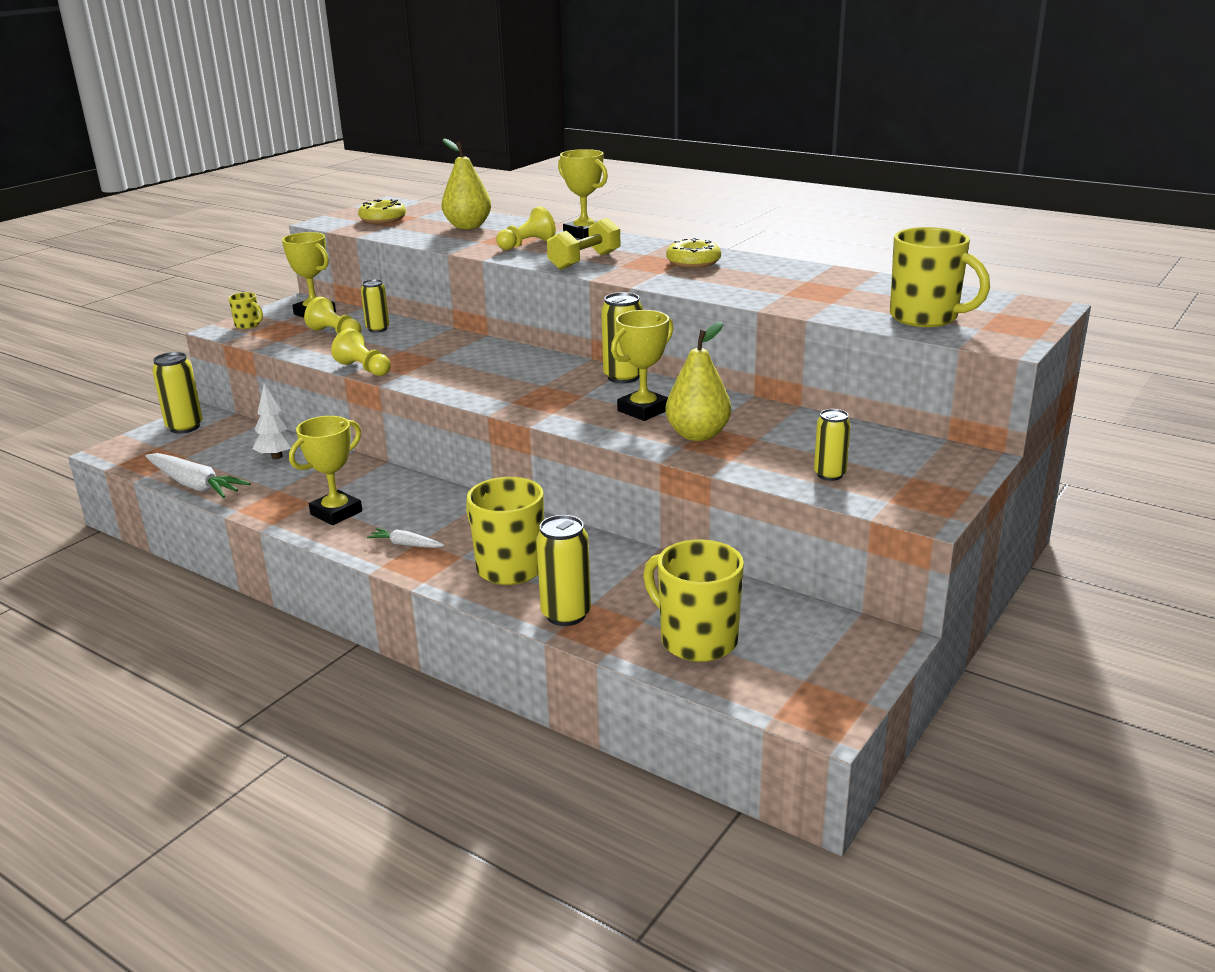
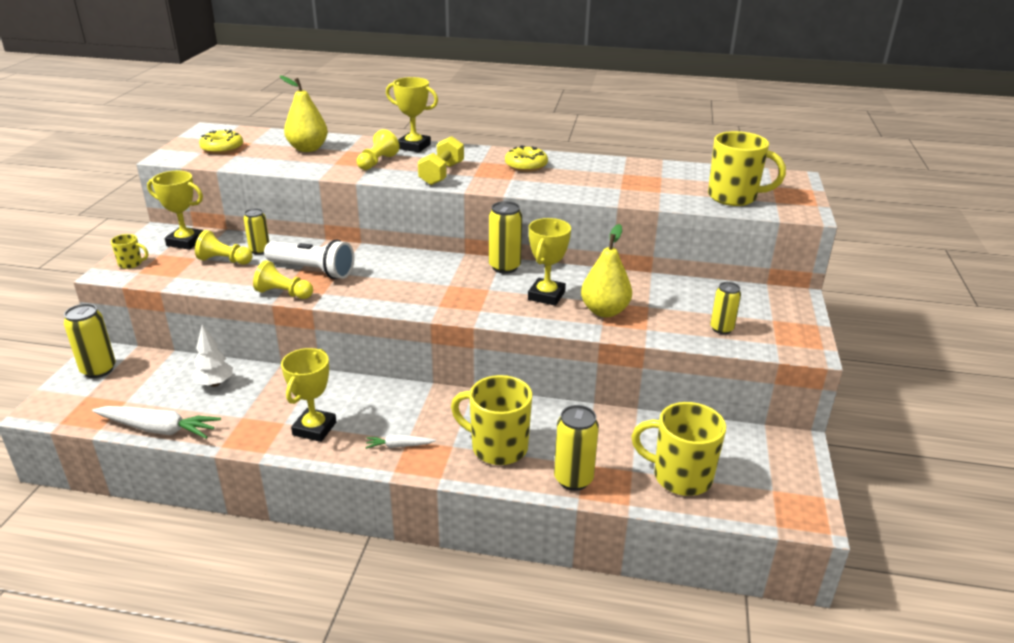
camera: 25 degrees left, 5 degrees up
(412, 353) = (313, 270): none -> white flashlight

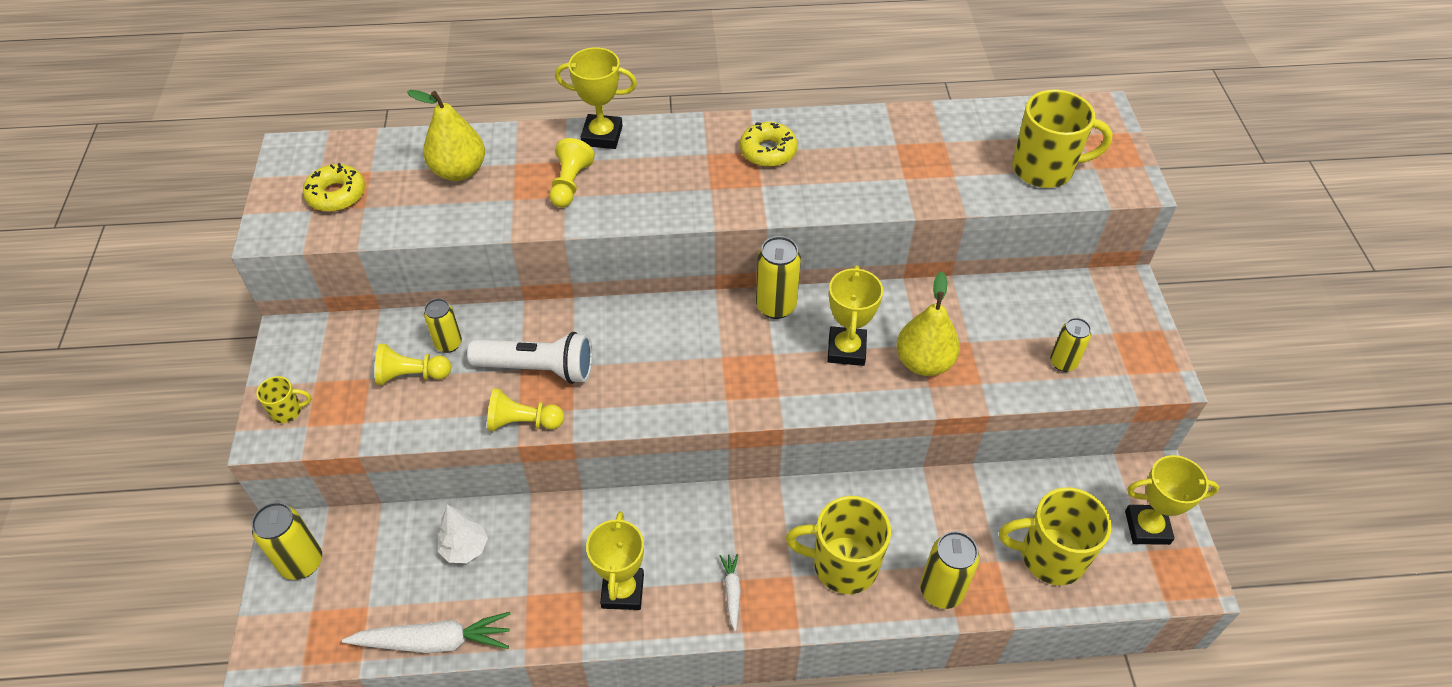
camera: 15 degrees left, 20 degrees up
(186, 242) = (338, 348): yellow trophy -> yellow trophy (1147, 527)
(399, 446) = (732, 592): white carrot -> white carrot turned 105 degrees clockwise
(442, 174) = (668, 194): yellow dumbbell -> none

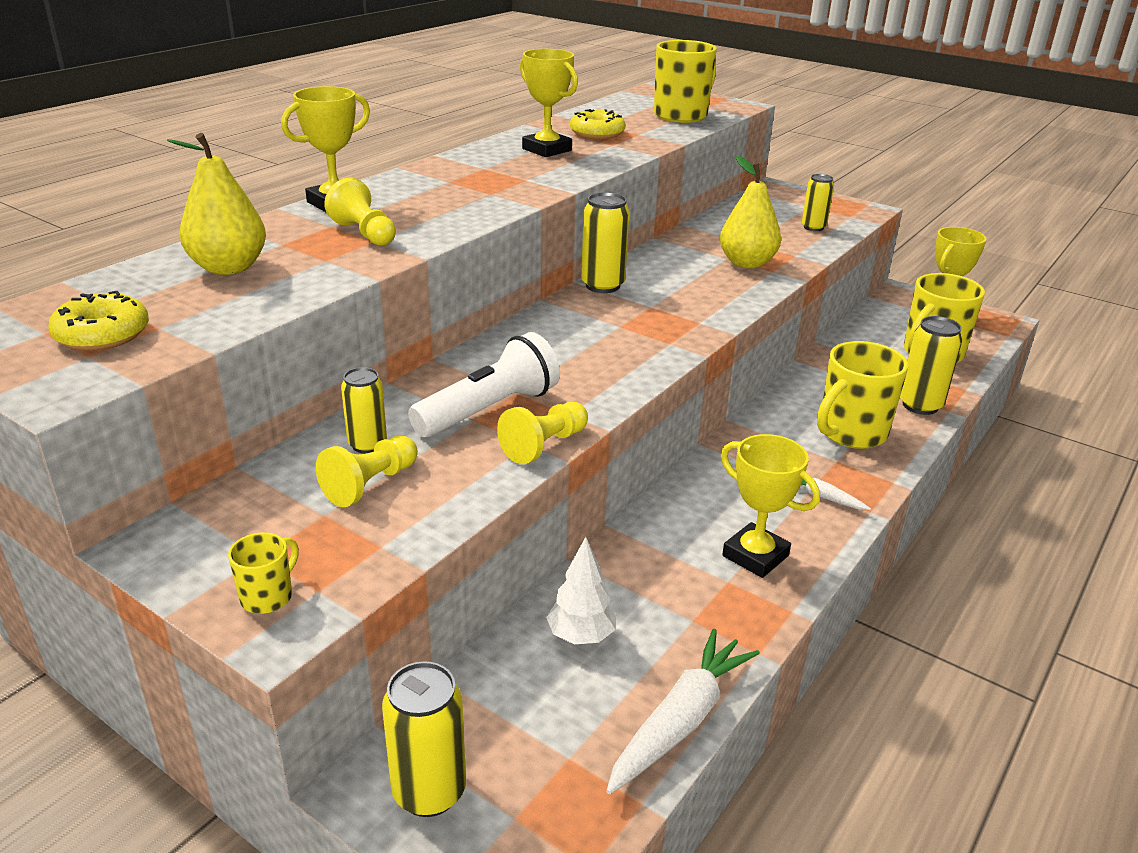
camera: 50 degrees left, 20 degrees down
(768, 151) = (493, 165): yellow donut -> yellow donut (597, 133)
(846, 349) = (692, 281): yellow trophy -> yellow trophy (547, 150)

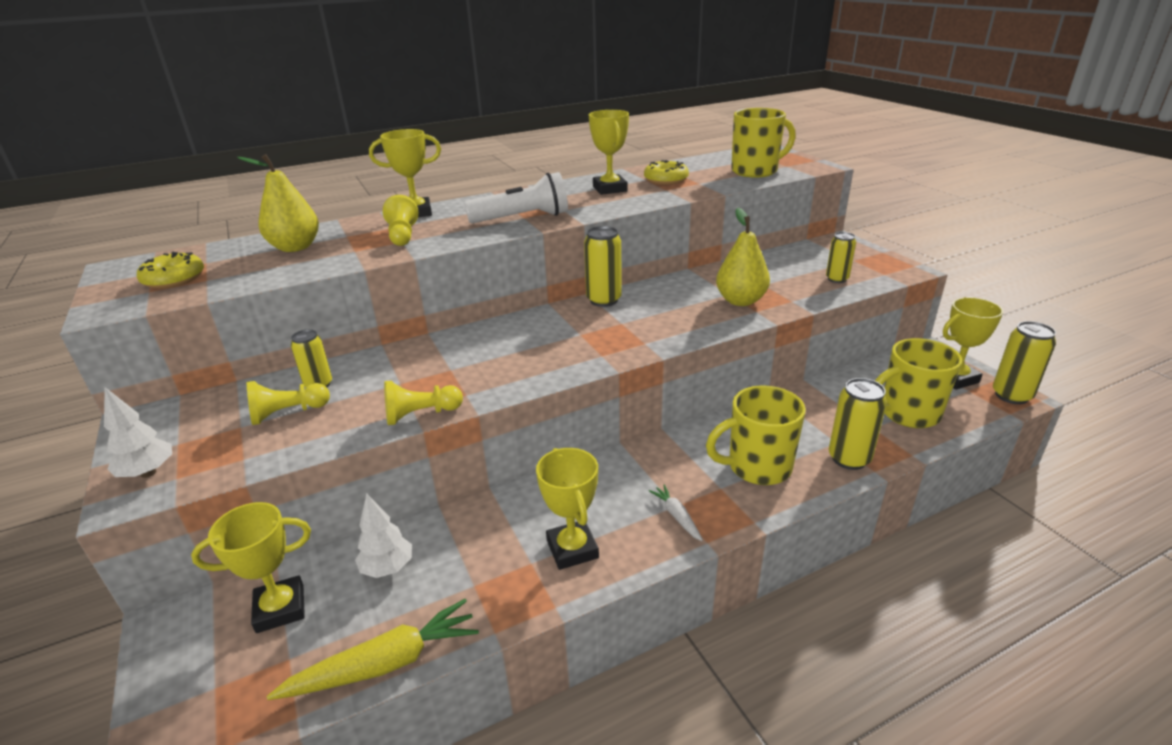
camera: 30 degrees right, 0 degrees up
(268, 597) = (148, 473): yellow mug -> white tree
(429, 792) = (190, 643): yellow can -> yellow can (1011, 395)
(489, 410) = (417, 378): white flashlight -> white flashlight (522, 218)
(500, 717) = (280, 608): none -> yellow trophy
(681, 720) = (385, 663): white carrot -> yellow carrot

